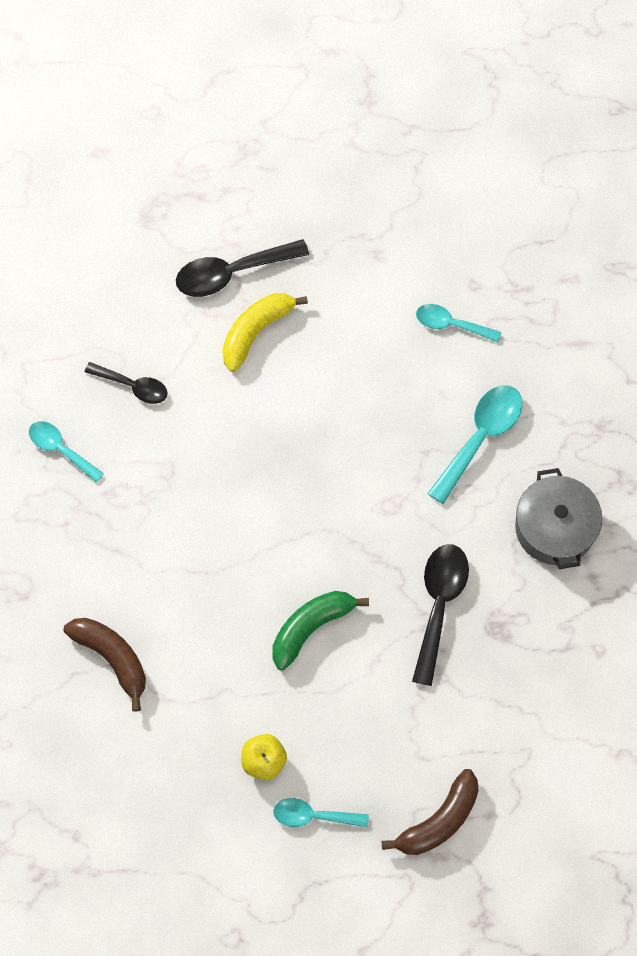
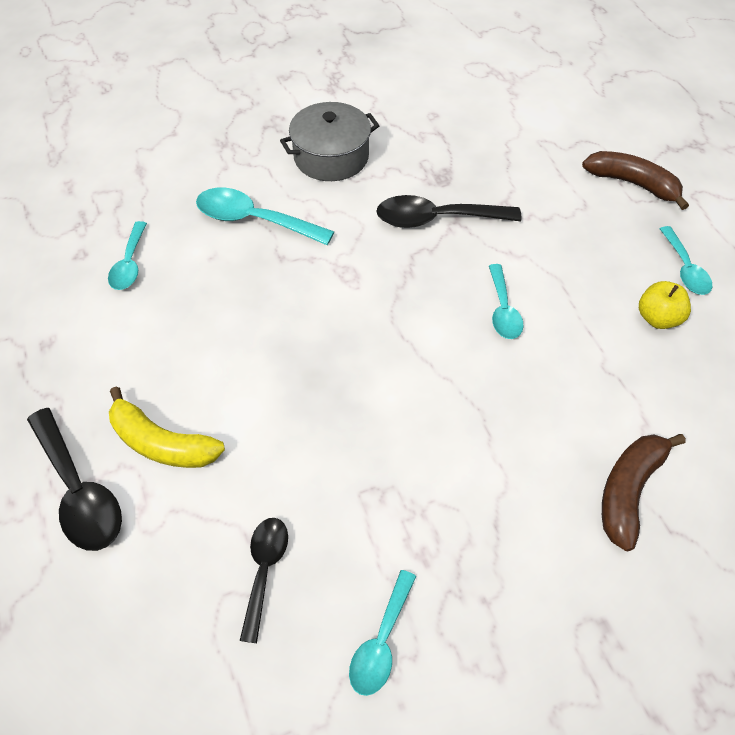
camera: 105 degrees left, 15 degrees down
(311, 627) = (503, 310): green banana -> turquoise spoon

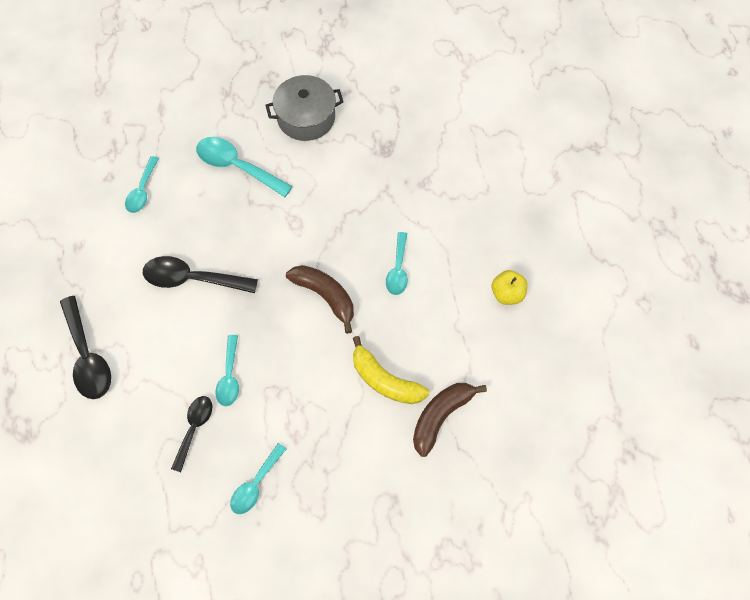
camera: 10 degrees right, 10 degrees up
(162, 443) = (144, 332): yellow banana -> yellow banana (385, 380)
(437, 219) = (371, 186): black spoon -> black spoon (192, 279)
(633, 184) = (531, 177): brown banana -> brown banana (325, 296)
(685, 269) = (542, 257): turquoise spoon -> turquoise spoon (229, 377)

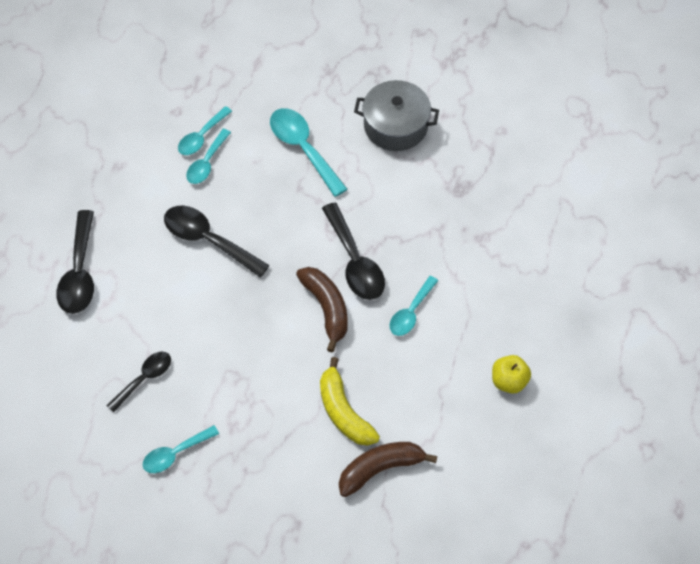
camera: 25 degrees right, 5 degrees down
(229, 377) = (199, 346): turquoise spoon -> turquoise spoon (206, 163)
(329, 246) = (355, 262): none -> black spoon

